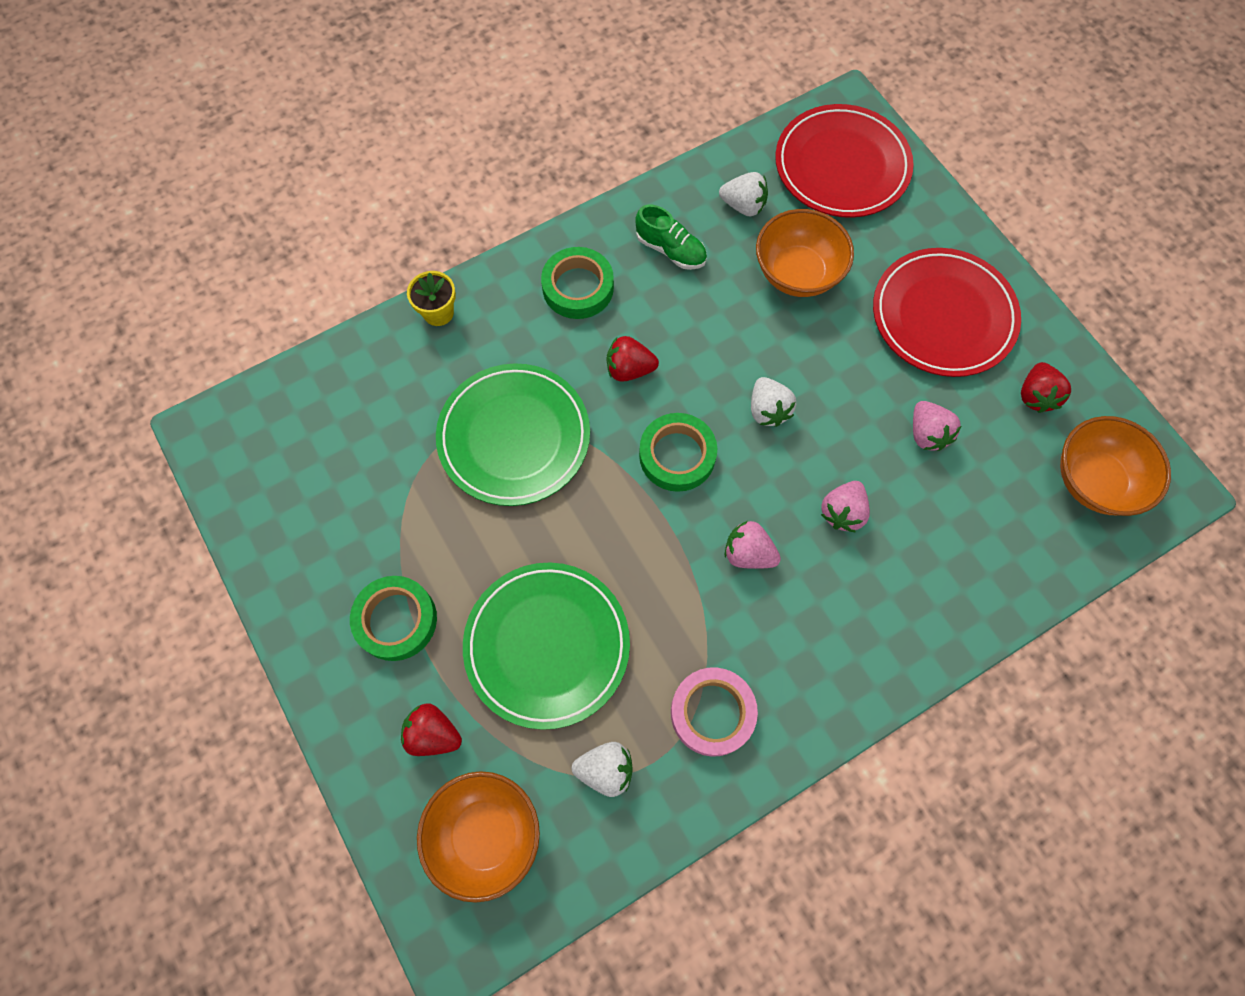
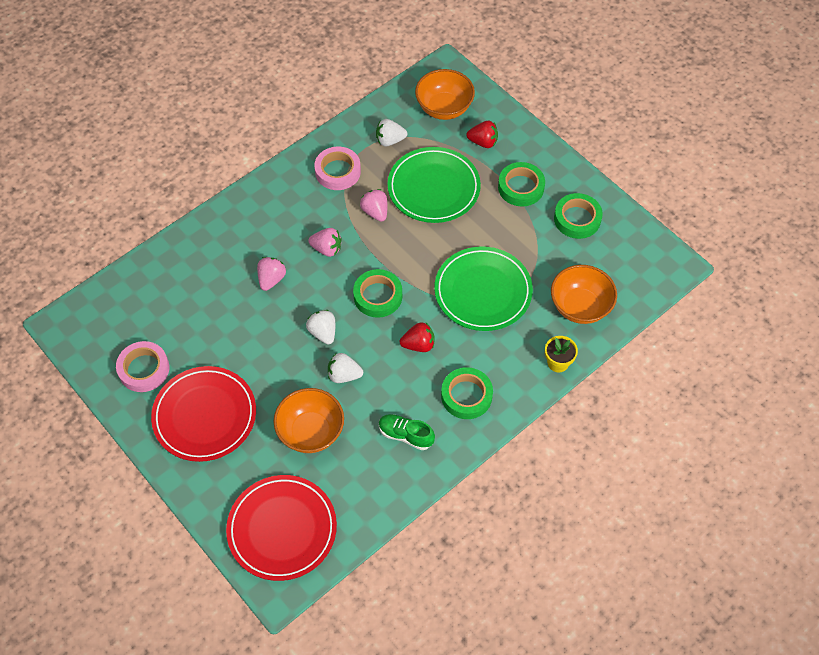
camera: 170 degrees right, 10 degrees down
(324, 540) = (577, 219): none -> green tape
(743, 206) = (356, 480): white strawberry -> white strawberry (344, 375)
(927, 434) = (218, 333): pink strawberry -> pink strawberry (375, 212)
(1035, 396) = (144, 369): red strawberry -> pink tape
(1094, 480) = (112, 321): orange bowl -> orange bowl (580, 307)

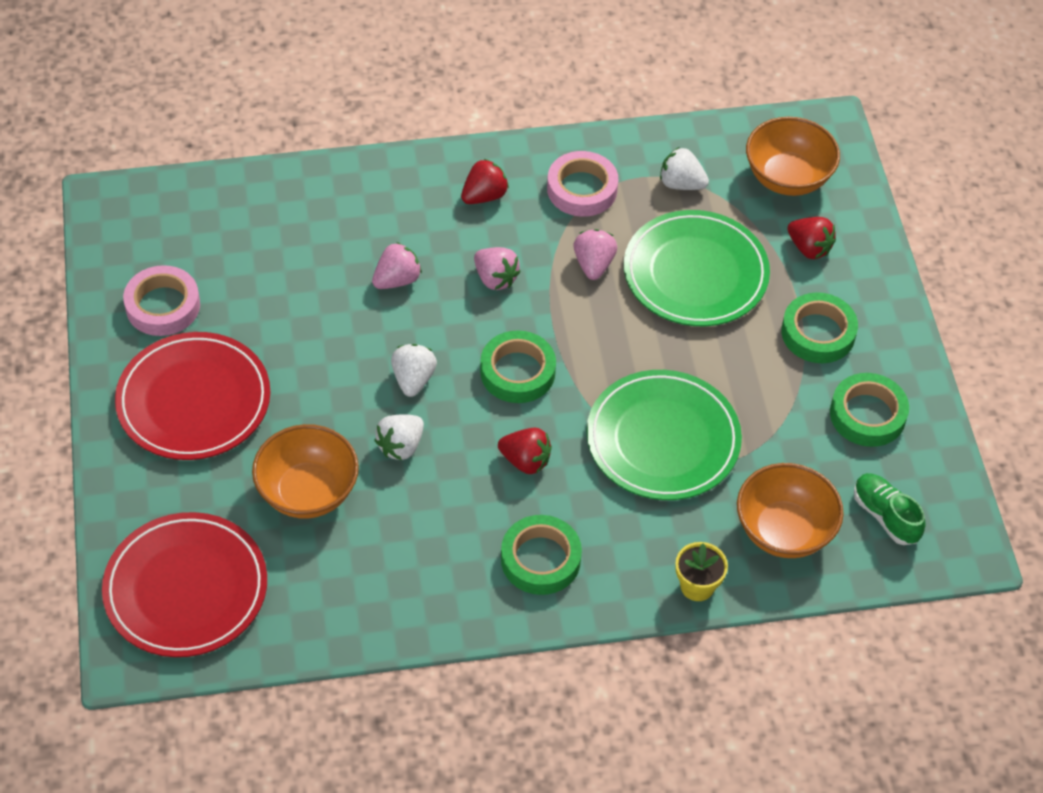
camera: 30 degrees right, 5 degrees down
(285, 204) = (484, 196): none -> red strawberry
(344, 375) = (401, 446): white strawberry -> white strawberry turned 90 degrees counterclockwise
(405, 435) = (424, 564): green shoe -> green shoe (885, 516)

